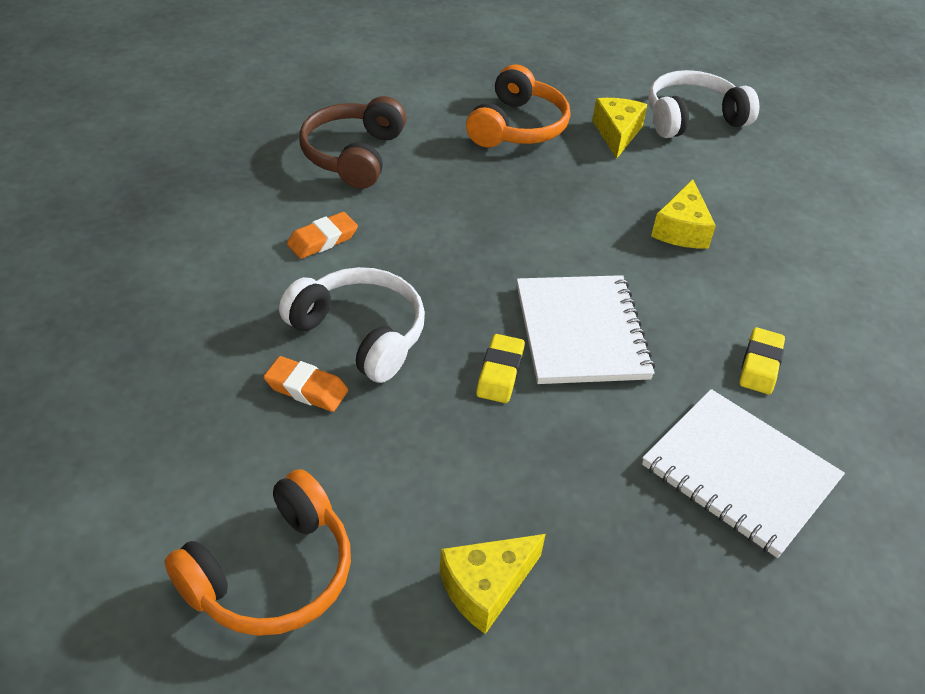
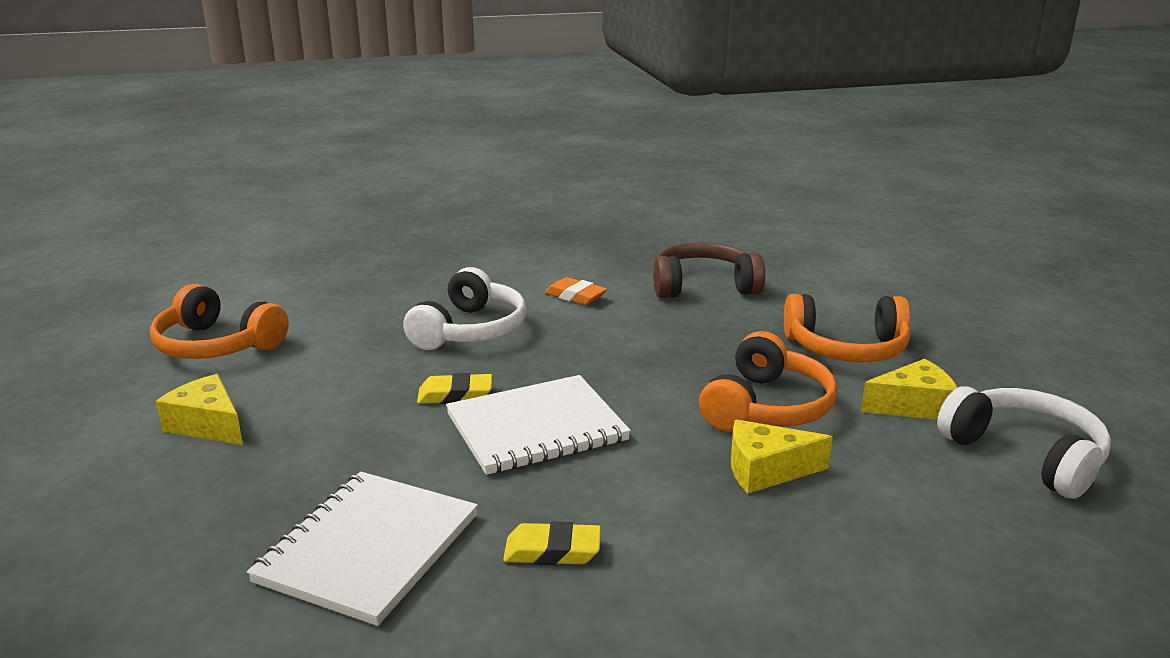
camera: 75 degrees right, 20 degrees down
(306, 388) = (398, 323): orange eraser -> none
(594, 198) = (767, 407): none -> orange headphones

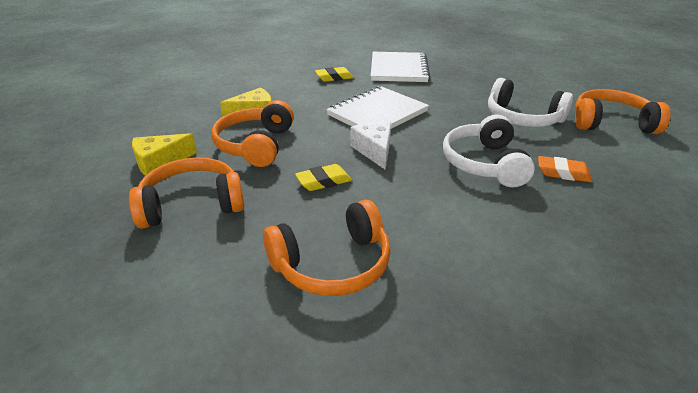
camera: 160 degrees right, 10 degrees up
(208, 425) = (527, 89): yellow cheese -> none
(455, 395) = (436, 121): yellow eraser -> yellow eraser (323, 181)
(575, 296) = (445, 218): orange eraser -> orange eraser (563, 173)
(593, 368) = (374, 150): none -> white cheese
(703, 286) = (333, 264): brown headphones -> orange headphones
(1025, 455) = (108, 144): white headphones -> white headphones (522, 118)

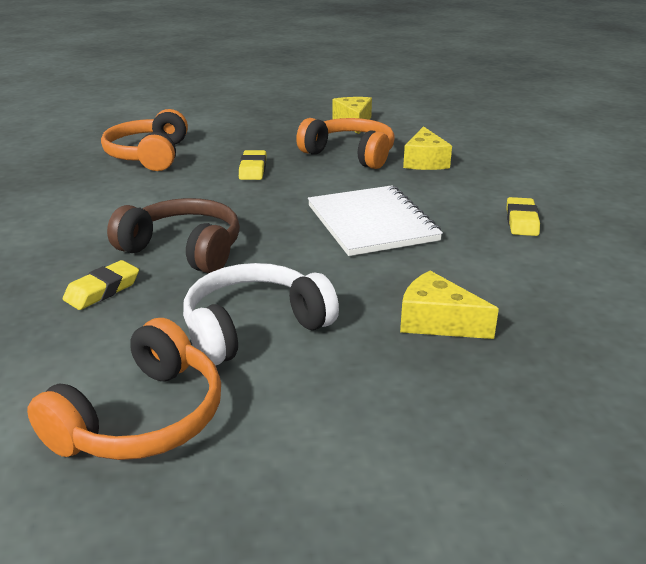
camera: 115 degrees right, 5 degrees down
(192, 204) = (276, 127): orange headphones -> none
(374, 150) = (281, 200): white cheese -> none
(399, 69) = (539, 283): white notebook -> none
(459, 83) = (437, 322): none -> yellow cheese
(484, 163) = (184, 249): white headphones -> brown headphones
(563, 173) = (102, 290): orange eraser -> yellow eraser

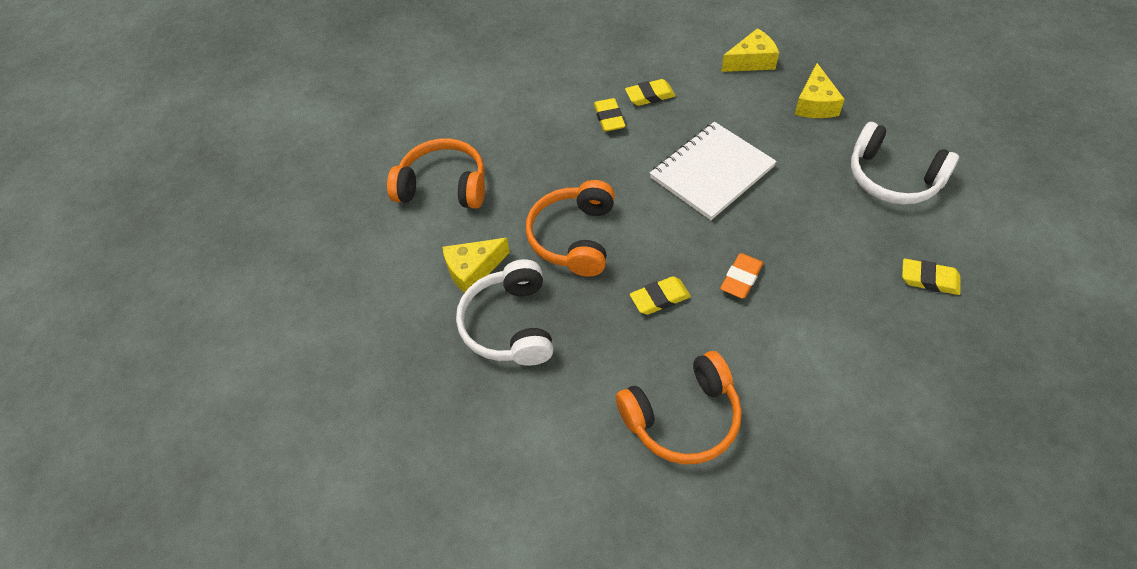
camera: 110 degrees left, 25 degrees up
(142, 418) = (1002, 185): orange headphones -> orange headphones (443, 186)
(184, 249) = (839, 265): brown headphones -> none
(230, 202) = (741, 278): none -> orange eraser
(292, 125) = (509, 324): none -> white headphones
(424, 161) = (561, 178): yellow cheese -> yellow cheese (751, 61)
(495, 194) = (609, 118): none -> yellow eraser

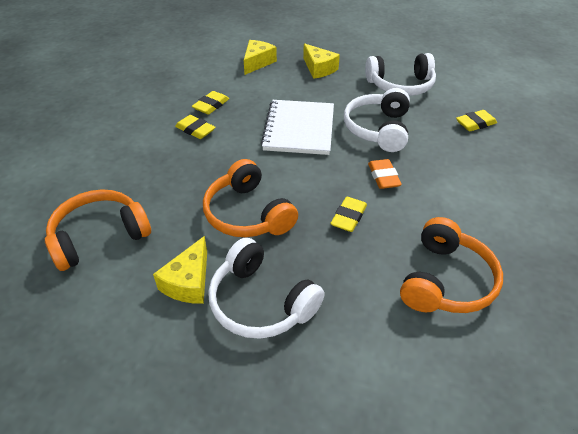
camera: 45 degrees left, 10 degrees down
(798, 220) = (378, 129): none -> white headphones

